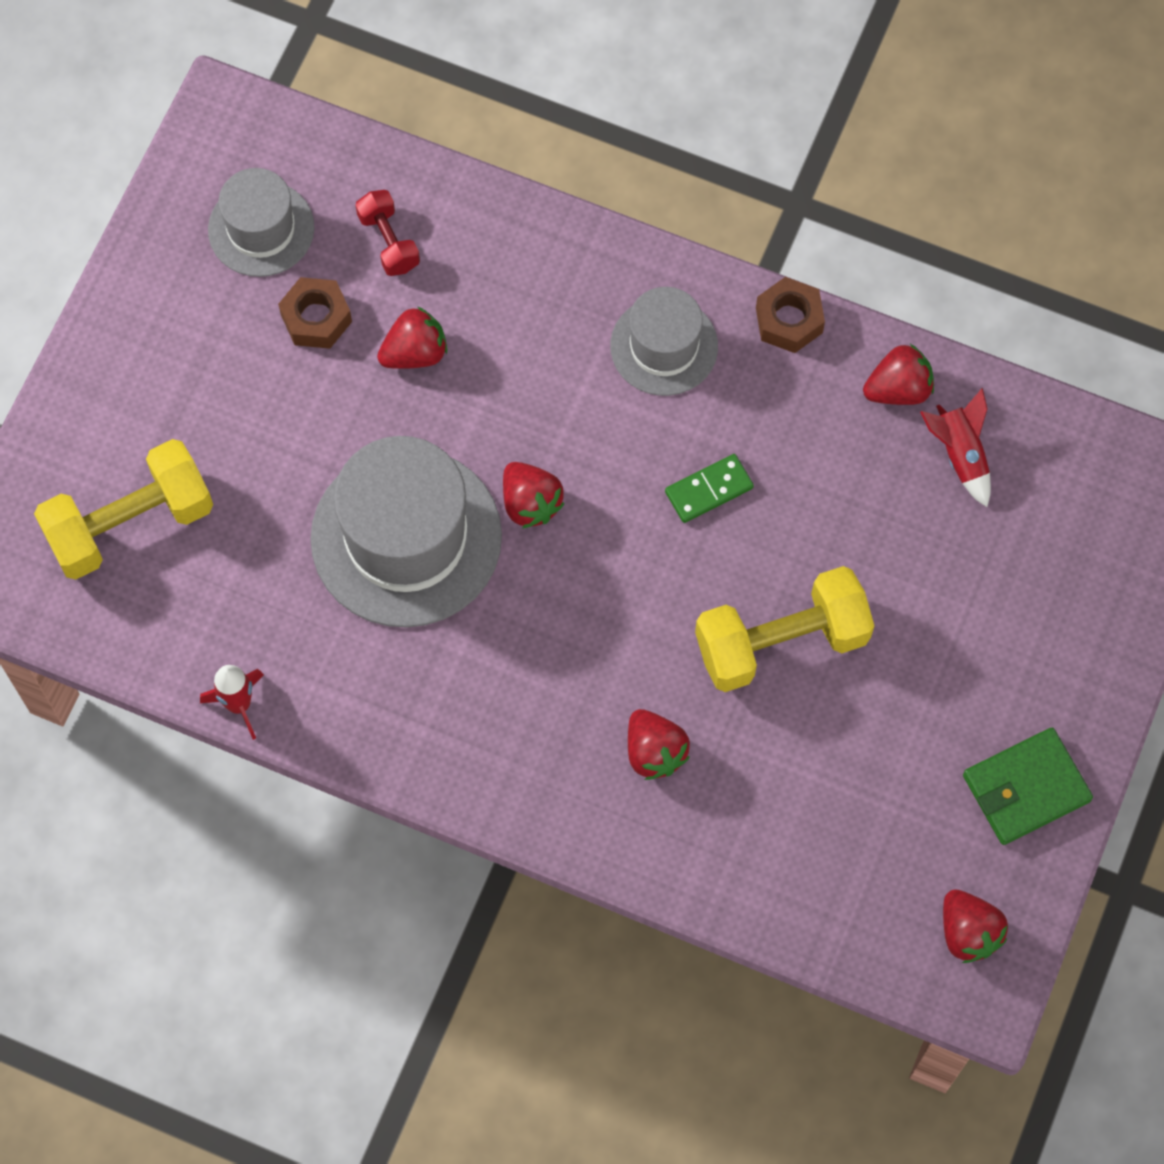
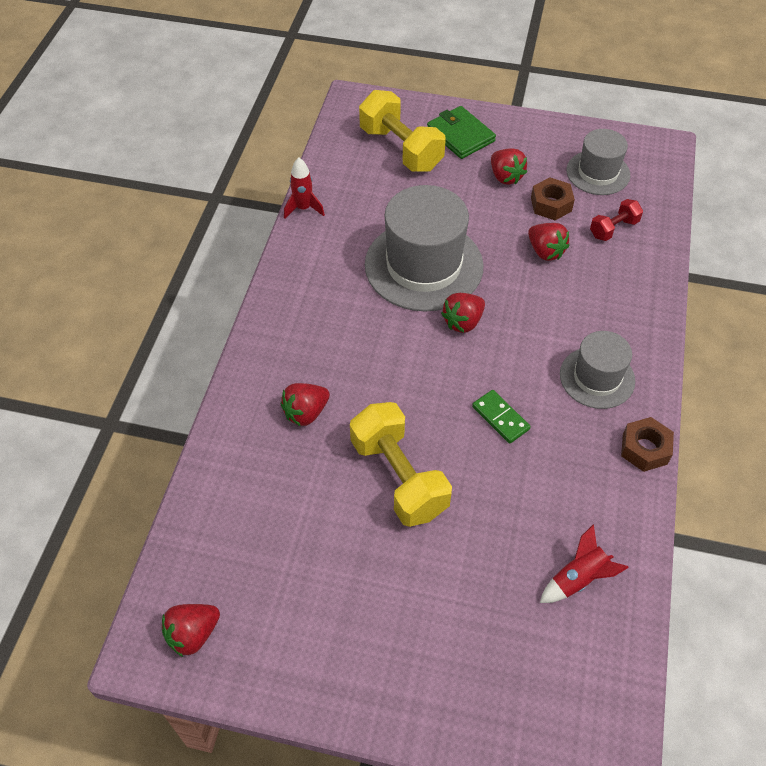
camera: 80 degrees right, 15 degrees down
(898, 389) = (617, 528): red strawberry -> red strawberry (505, 177)
(1026, 788) = (313, 664): green wallet -> green wallet (460, 135)

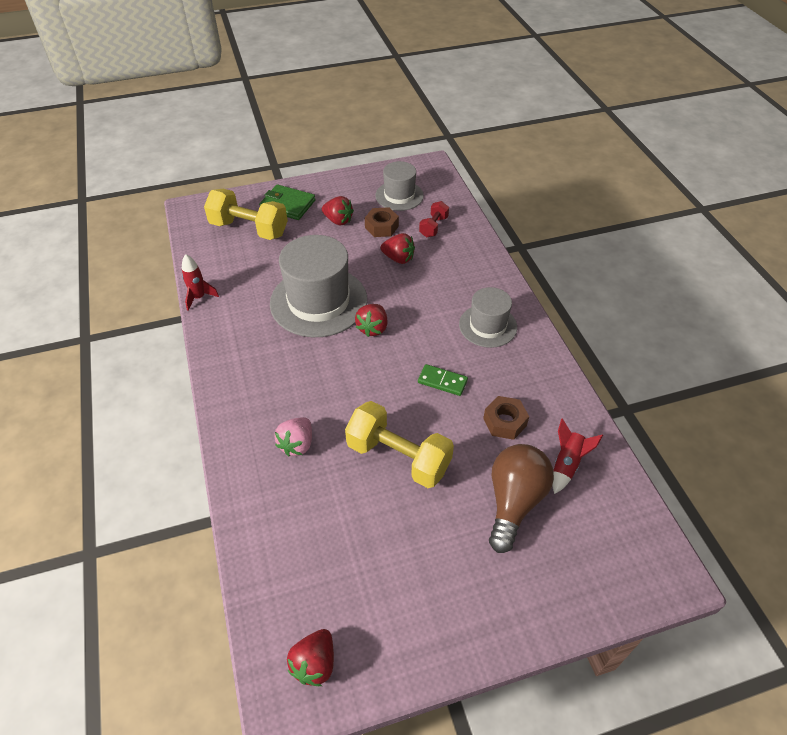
camera: 30 degrees left, 5 degrees down
(306, 413) = (297, 444): red strawberry -> pink strawberry
(490, 587) = (514, 501): none -> brown light bulb
(644, 449) = (549, 358): brown nut -> brown nut (504, 422)

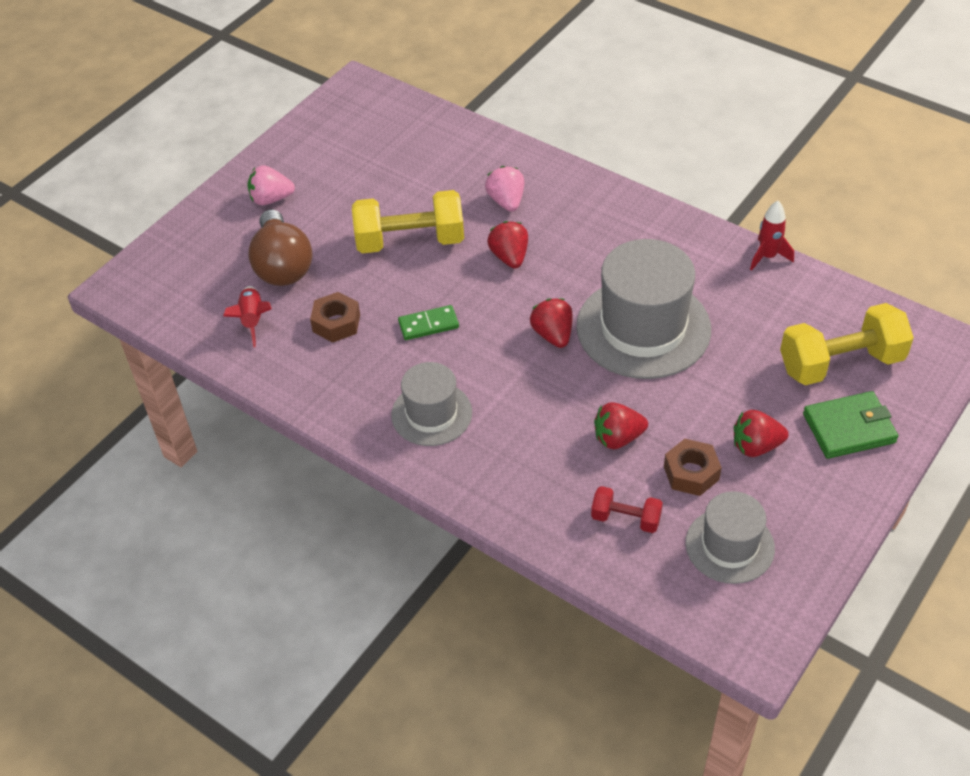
camera: 145 degrees right, 0 degrees up
(314, 663) = (354, 108): red strawberry -> red strawberry (509, 257)
(433, 227) = (625, 519): red dumbbell -> red dumbbell turned 60 degrees counterclockwise
(480, 588) = (271, 199): none -> pink strawberry

